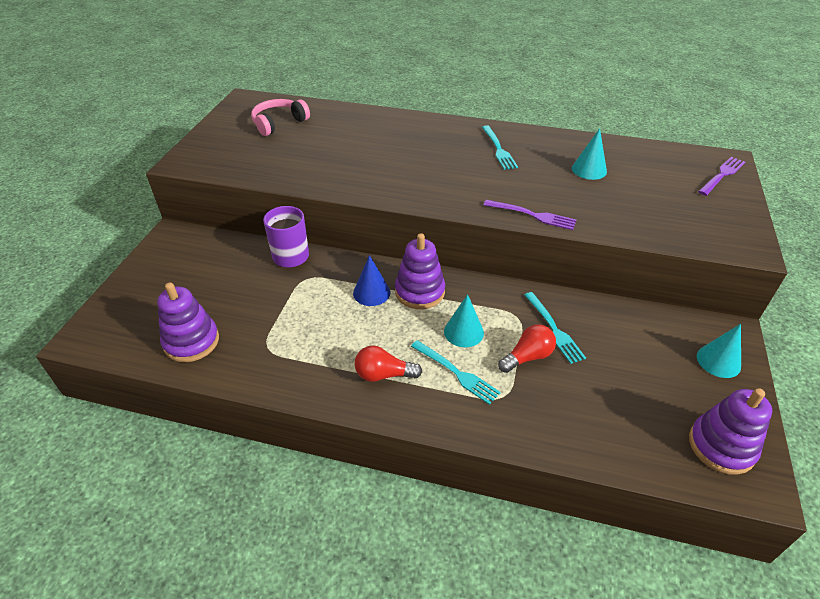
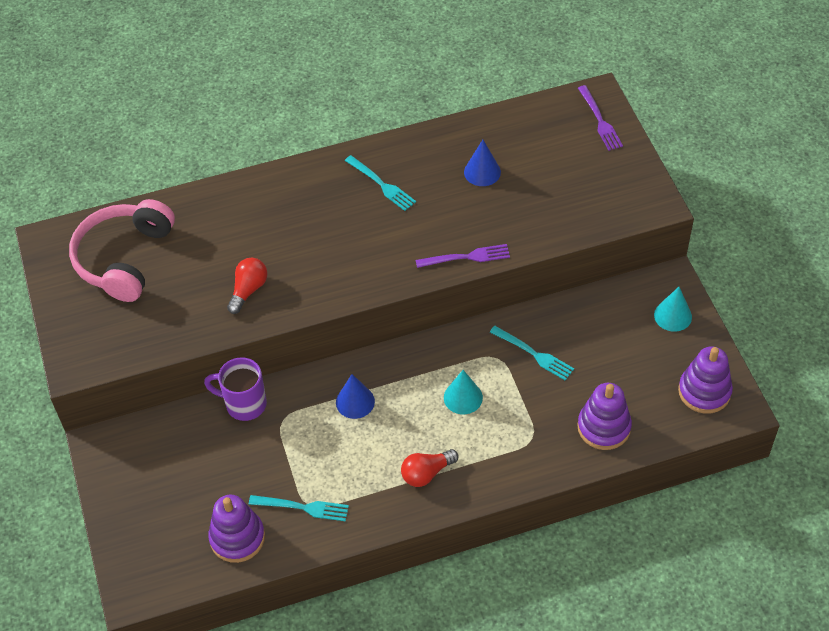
camera: 30 degrees left, 10 degrees up
(279, 123) = (124, 258): pink headphones -> pink headphones, size x1.60
(419, 292) = (397, 377): purple stacking toy -> purple stacking toy (604, 427)
(457, 373) = (483, 439): turquoise fork -> turquoise fork (303, 507)
(527, 357) = (529, 393): red light bulb -> red light bulb (248, 290)
(589, 170) = (482, 172): turquoise cone -> blue cone
(722, 175) = (600, 121): purple fork -> purple fork turned 150 degrees clockwise

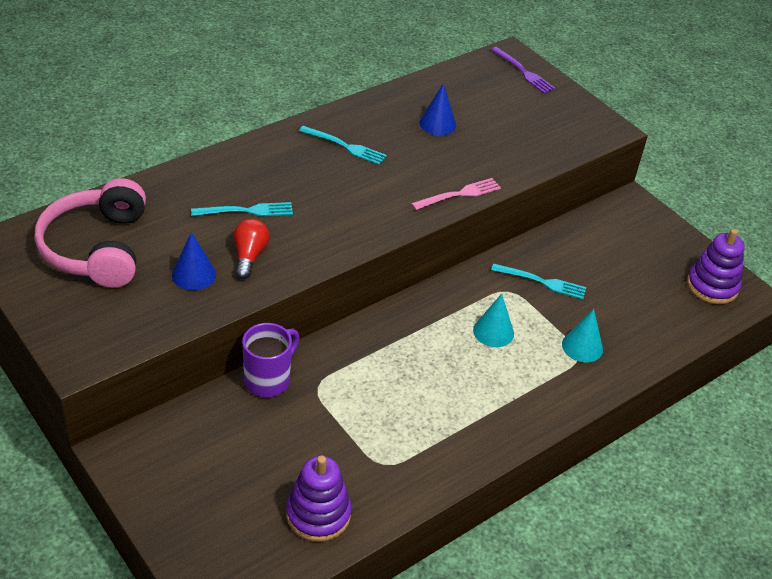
camera: 25 degrees left, 10 degrees down
(244, 404) = (269, 379): purple mug -> purple mug turned 135 degrees clockwise
(303, 507) = (378, 468): turquoise fork -> turquoise fork (247, 211)
(355, 402) = (386, 355): blue cone -> blue cone (194, 274)
(426, 473) = (491, 407): red light bulb -> none
(467, 257) = (459, 194): purple fork -> pink fork
(604, 427) = (640, 333): purple stacking toy -> none
(673, 316) = (650, 229): turquoise cone -> turquoise cone (582, 346)

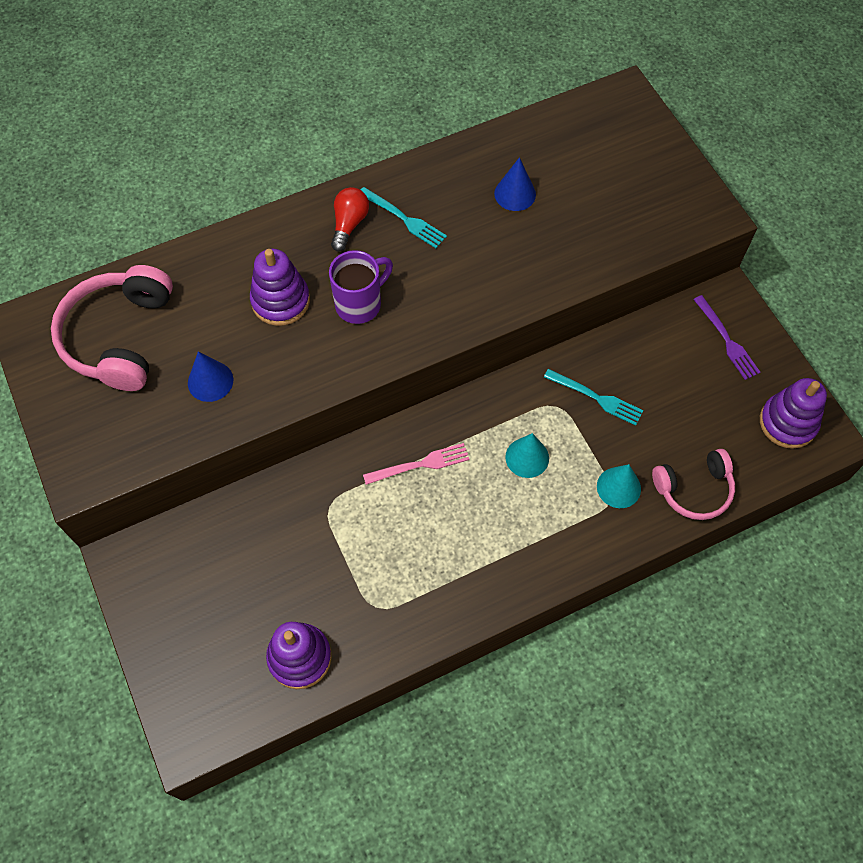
camera: 15 degrees right, 20 degrees up
(247, 211) = (280, 301): turquoise fork -> purple stacking toy
(249, 256) = (271, 362): red light bulb -> red light bulb (349, 224)
(269, 379) = (282, 492): purple mug -> purple mug (360, 304)
(459, 194) = (515, 297): pink fork -> pink fork (421, 464)
(524, 72) = (634, 122): purple fork -> purple fork (727, 340)
(649, 342) = (694, 489): none -> pink headphones

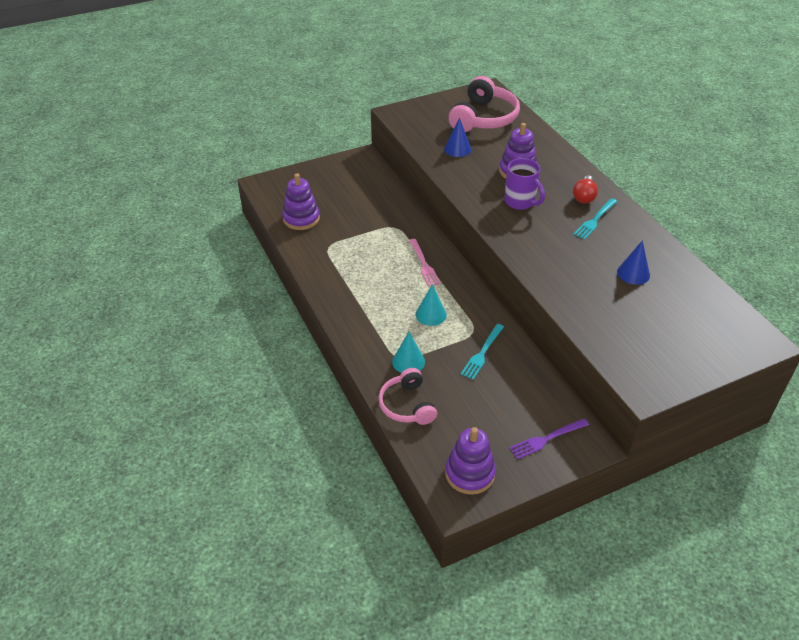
camera: 90 degrees right, 20 degrees down
(119, 337) = (483, 118): pink headphones -> pink headphones turned 105 degrees clockwise
(349, 224) = (584, 196): red light bulb -> red light bulb turned 90 degrees clockwise

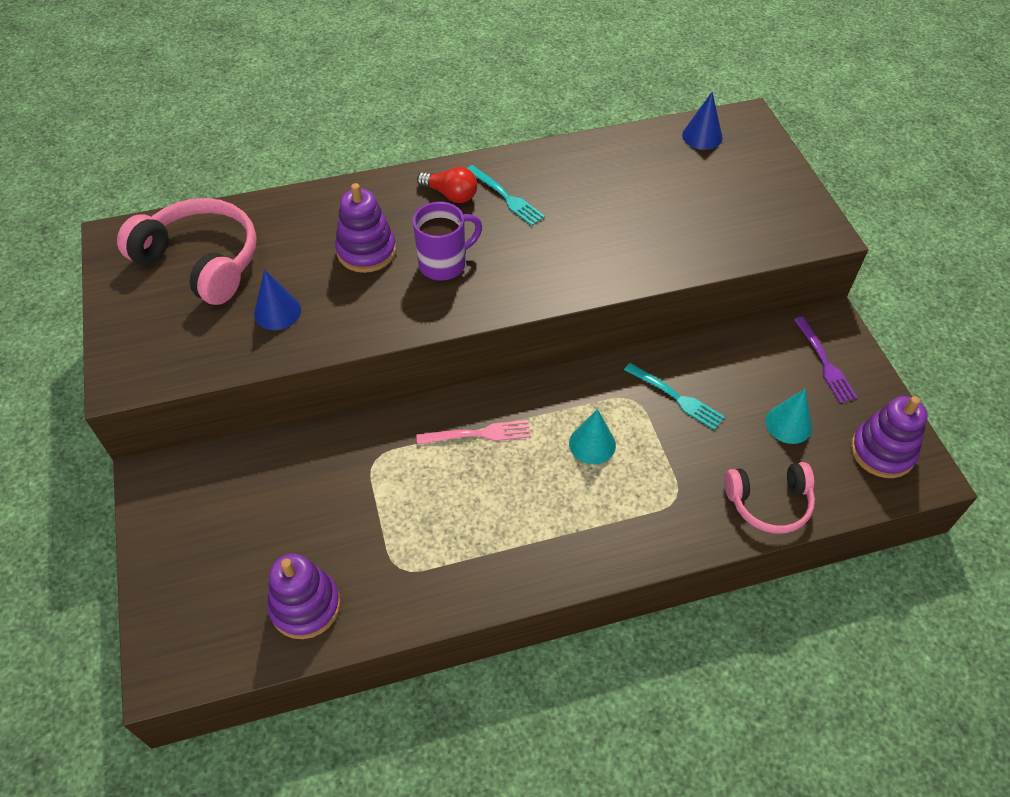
camera: 80 degrees left, 10 degrees up
(408, 361) = (686, 488): turquoise cone -> turquoise cone (788, 424)
(633, 273) = (621, 189): blue cone -> blue cone (702, 136)

